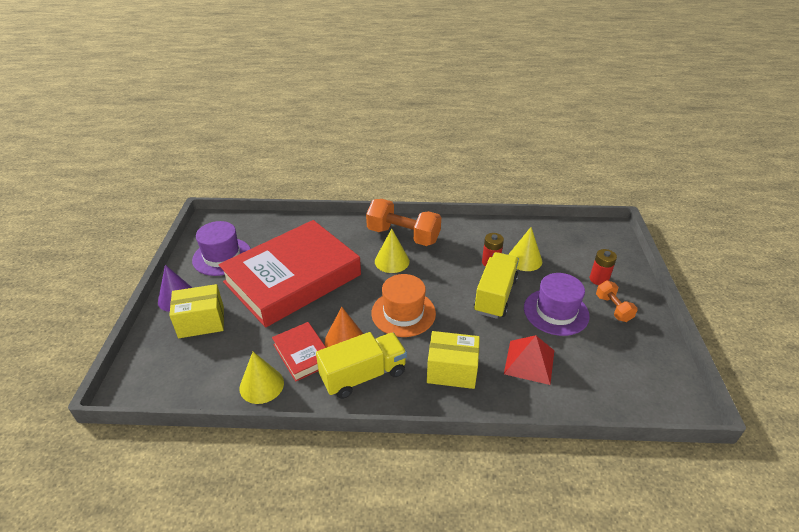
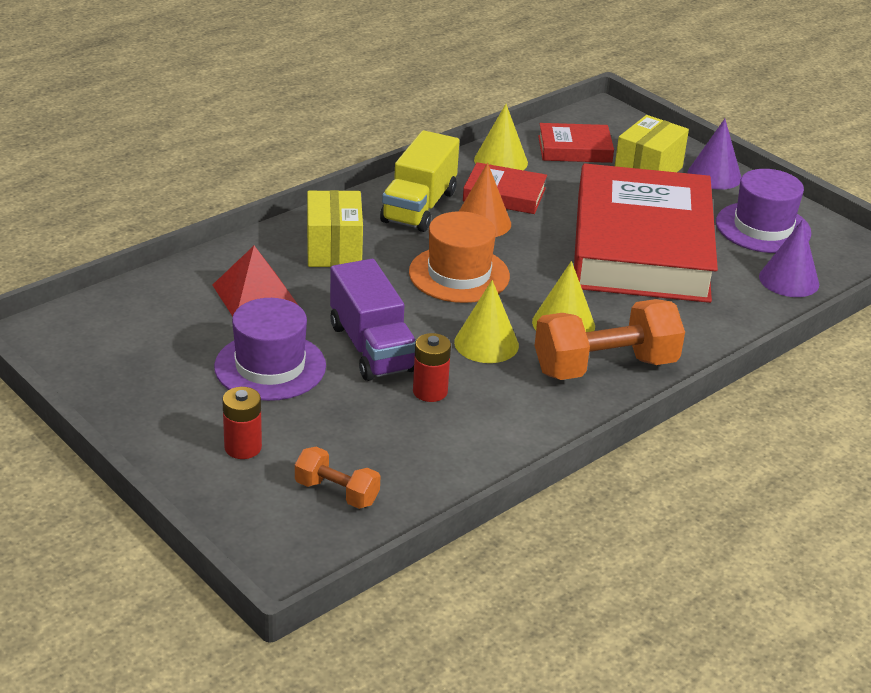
camera: 135 degrees right, 5 degrees down
(205, 366) = (574, 149): none -> red book
(265, 229) = (789, 280): none -> purple cone
(452, 371) = (334, 249): yellow box -> yellow box turned 60 degrees counterclockwise
(495, 296) = (371, 347): yellow truck -> purple truck
(524, 259) = (385, 422): yellow cone -> yellow cone (486, 343)
(613, 308) = (191, 411): orange dumbbell -> orange dumbbell (337, 492)

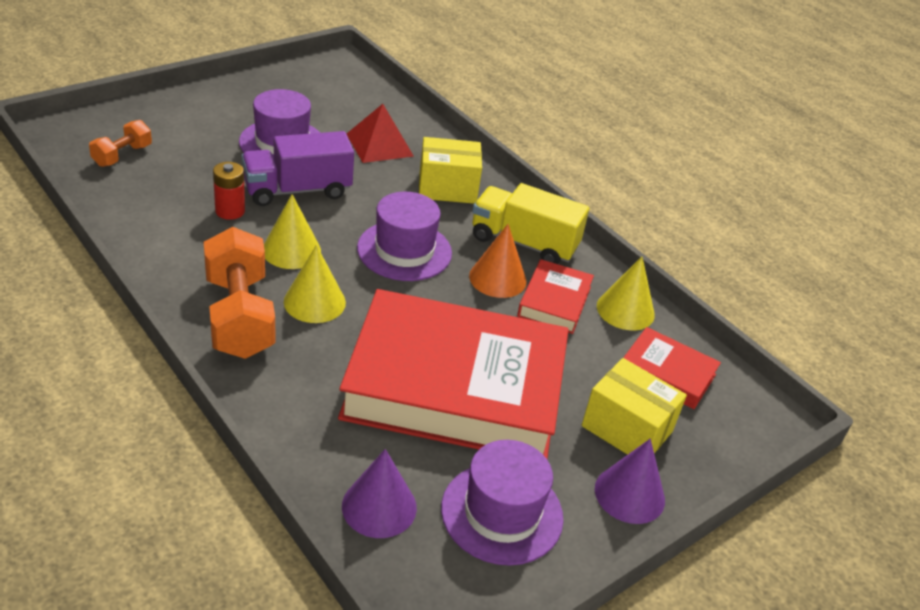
camera: 90 degrees right, 5 degrees up
(243, 447) = (188, 124): red battery -> none
(459, 274) = (404, 250): orange hat -> purple hat
(574, 149) = (667, 373): red book -> red book turned 60 degrees counterclockwise

